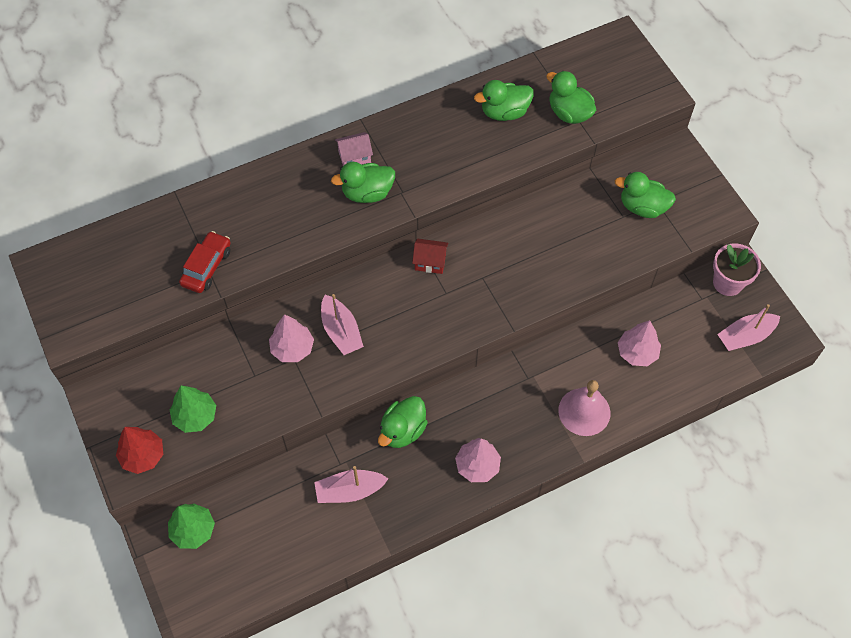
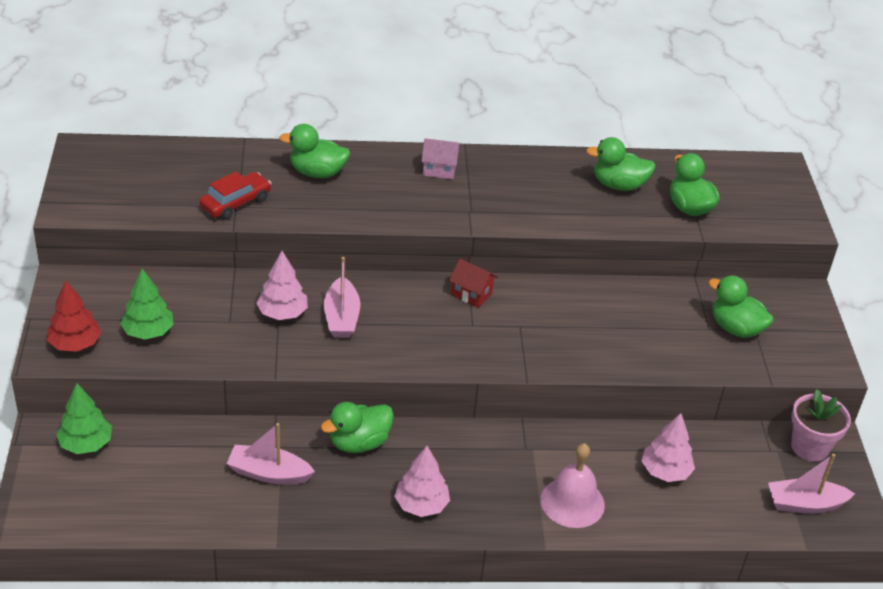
camera: 20 degrees right, 20 degrees down
(367, 193) = (434, 200): green duck -> green duck (317, 172)

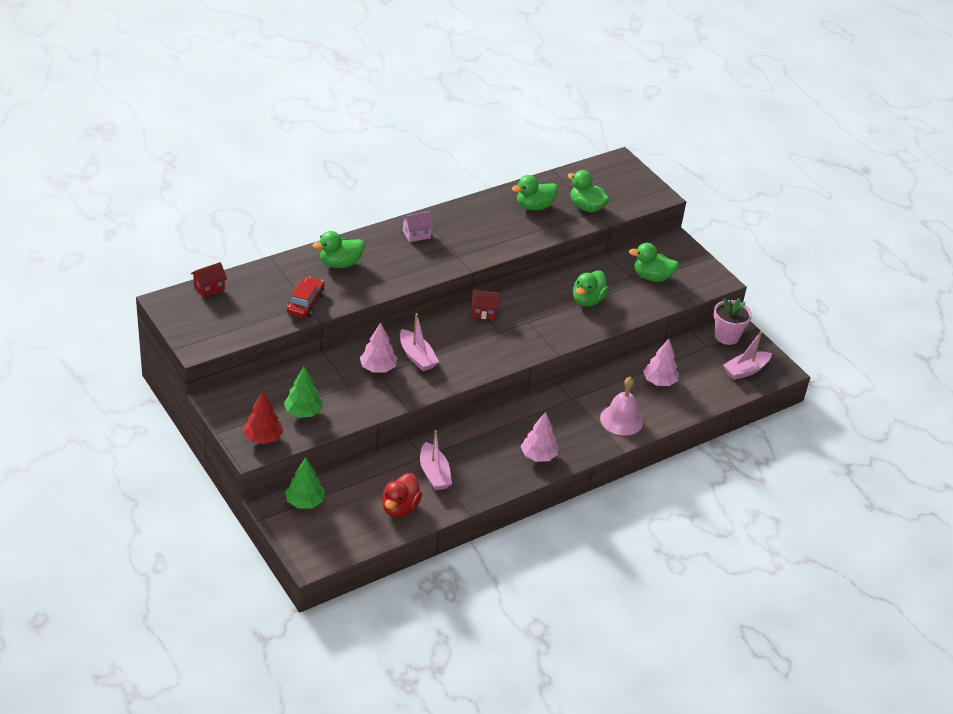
camera: 30 degrees left, 0 degrees up
(144, 150) = (209, 288): none -> red house
(190, 499) = (400, 508): none -> red duck
(269, 473) = (434, 474): pink boat -> pink boat turned 90 degrees counterclockwise
(359, 443) = (472, 434): green duck -> green duck (587, 300)

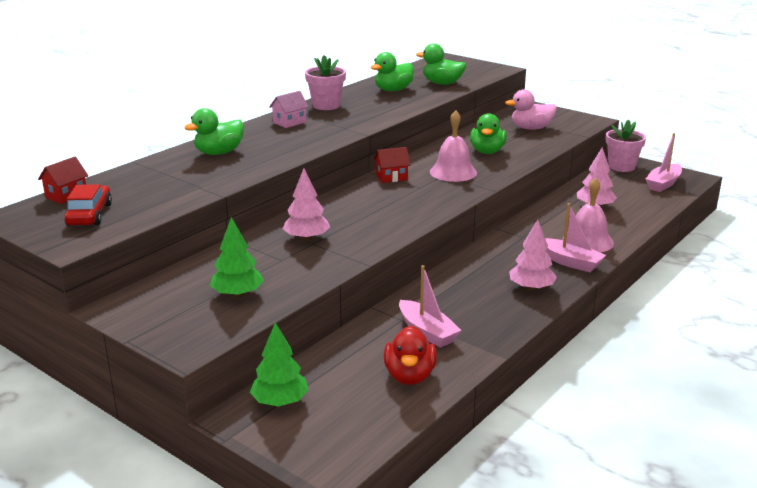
camera: 15 degrees left, 15 degrees down
(263, 438) = (196, 331): red tree -> none
(305, 303) = (195, 186): red car -> red car (89, 215)
(417, 357) = (345, 221): pink boat -> pink boat (570, 262)
(460, 216) = (326, 105): none -> pink flower pot
(539, 320) = (453, 172): none -> pink bell
(652, 277) = (531, 128): green duck -> pink duck

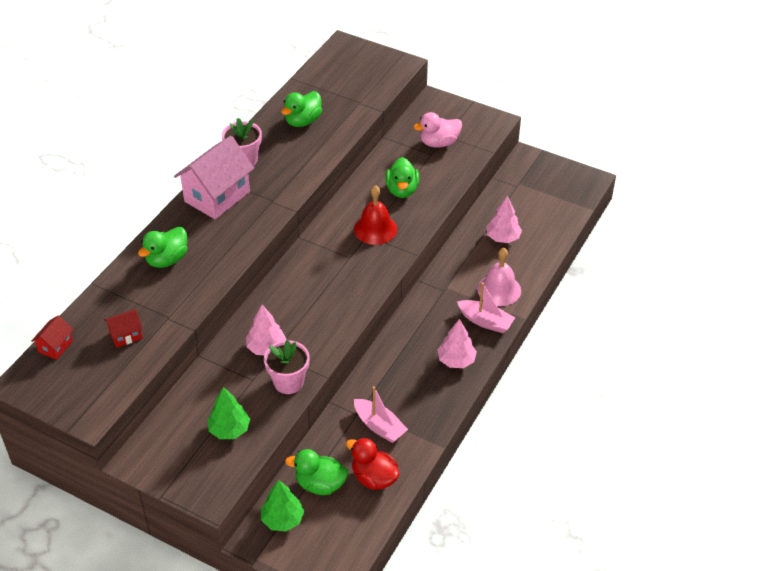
camera: 10 degrees left, 20 degrees up
(89, 215) = (88, 372): red car -> none
(289, 122) = (217, 196): pink house -> pink house, size x2.11
(391, 177) = (321, 245): red house -> red house (126, 335)
(409, 376) = (374, 478): red duck -> red duck turned 135 degrees clockwise
(442, 83) = (349, 102): green duck -> green duck (320, 484)
(453, 172) = (375, 229): pink bell -> red bell
(621, 167) = (525, 169): pink flower pot -> pink flower pot (288, 382)
(663, 184) = (563, 193): pink boat -> none

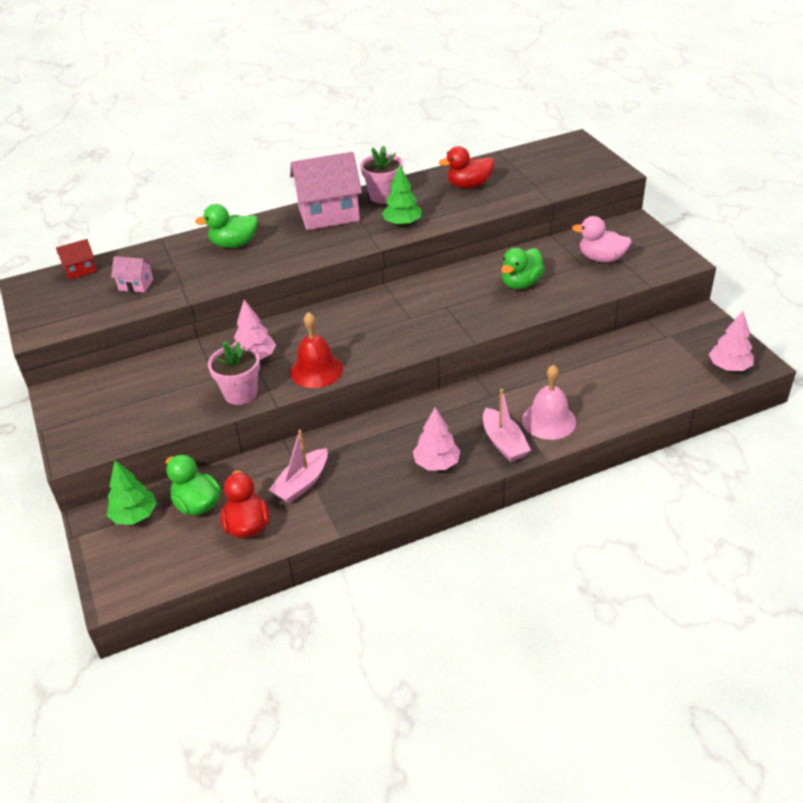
camera: 40 degrees right, 5 degrees down
(126, 335) = (136, 285): red house -> pink house
(229, 430) = (150, 407): green tree -> green tree (402, 223)
(303, 121) = (469, 185): green duck -> red duck
(375, 229) = (459, 305): red bell -> red bell (316, 370)
(379, 426) = (302, 483): pink boat -> pink boat turned 45 degrees clockwise
(503, 238) = (602, 376): pink tree -> pink tree (729, 367)

